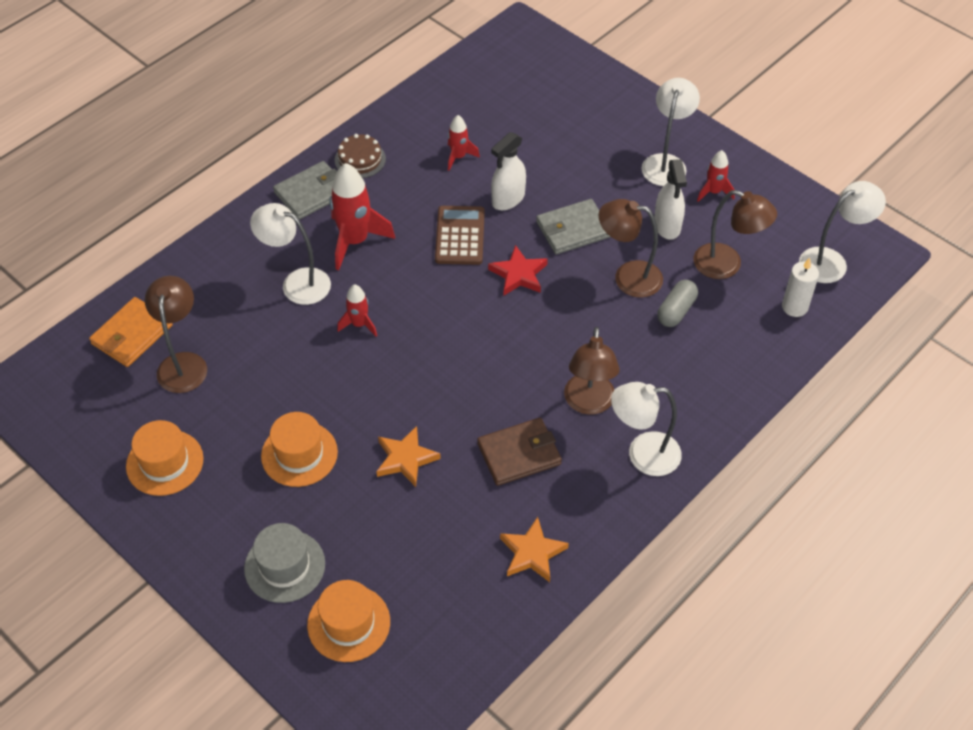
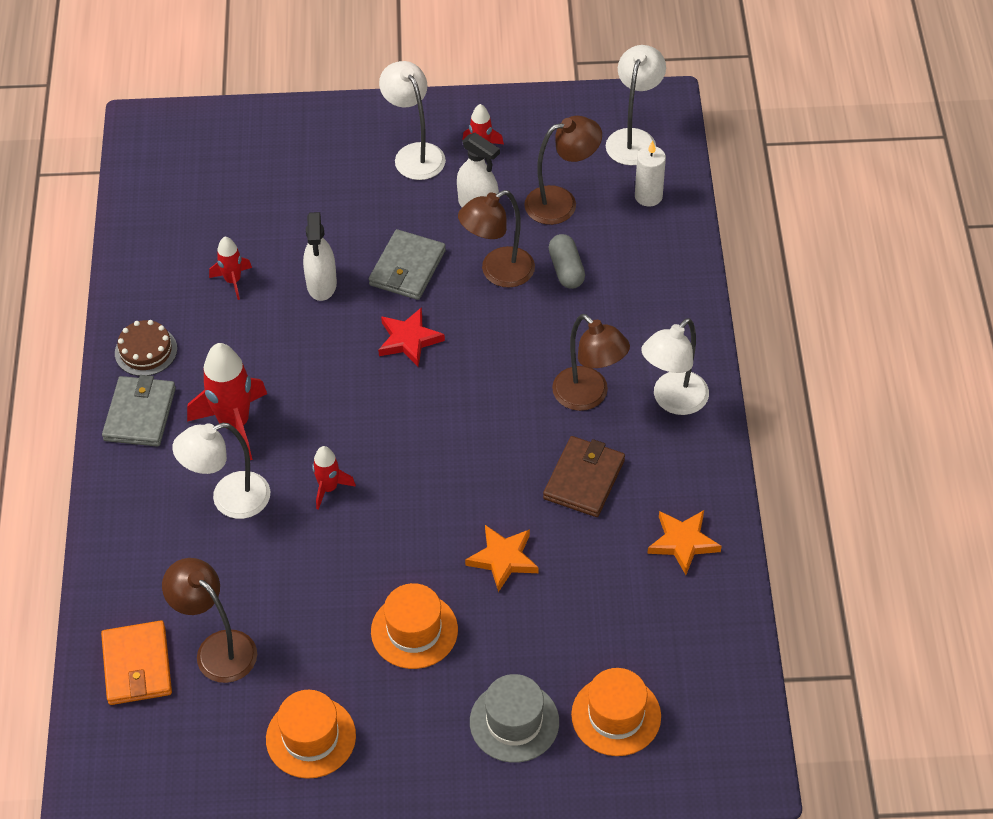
camera: 45 degrees left, 0 degrees up
(460, 236) = (320, 347): brown calculator -> none

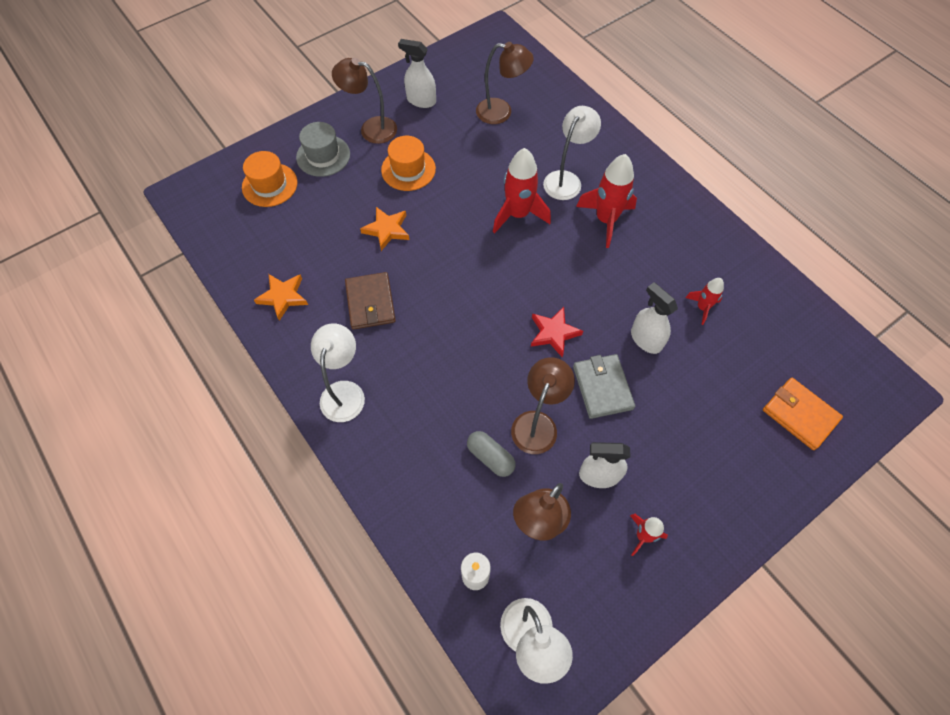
camera: 145 degrees right, 10 degrees up
(137, 666) = (532, 87): orange wallet -> orange wallet (799, 414)
(140, 414) = (662, 196): grey wallet -> none
(146, 351) = (701, 233): brown cake -> none
(311, 737) = (421, 100): orange hat -> white spray bottle
(329, 488) = (518, 214): red rocket -> red rocket, size x1.83
(414, 154) = (688, 496): white lamp -> none
(588, 396) = (405, 361): brown lamp -> brown lamp (371, 128)

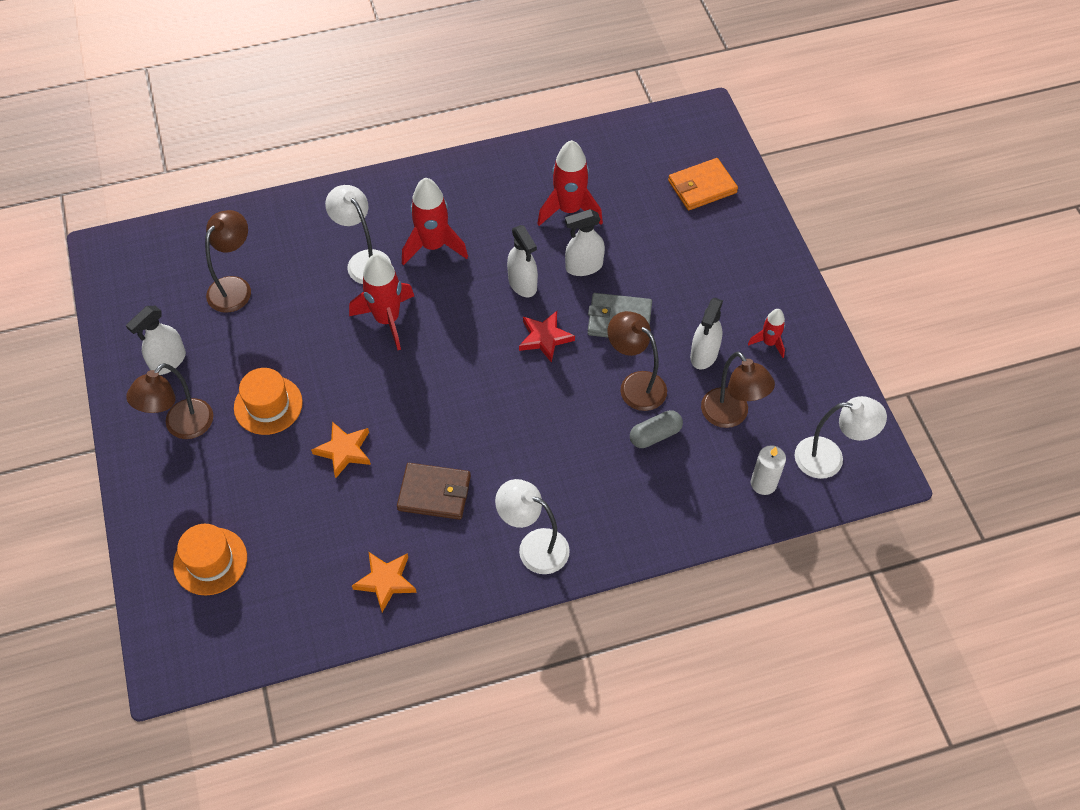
camera: 70 degrees left, 5 degrees down
(323, 156) = (196, 490): grey hat -> none
(601, 297) = (522, 284): none -> white spray bottle
(702, 307) = (569, 210): red rocket -> red rocket, size x1.83

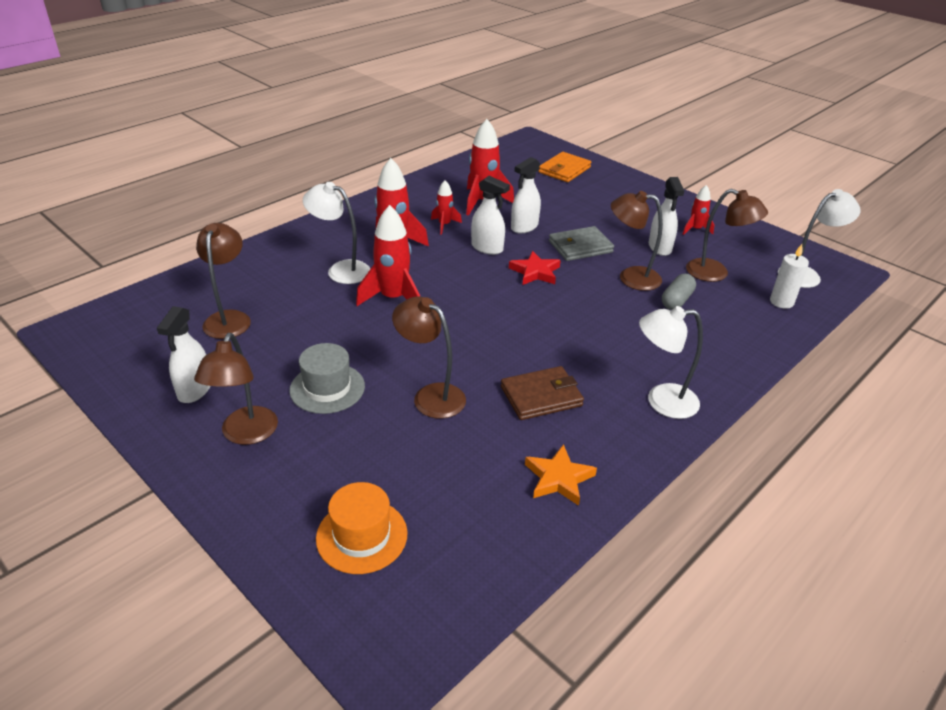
camera: 30 degrees left, 20 degrees down
(268, 405) = (327, 388): orange hat -> grey hat
(344, 451) = (430, 396): orange star -> brown lamp
(503, 232) = (444, 225): none -> red rocket

